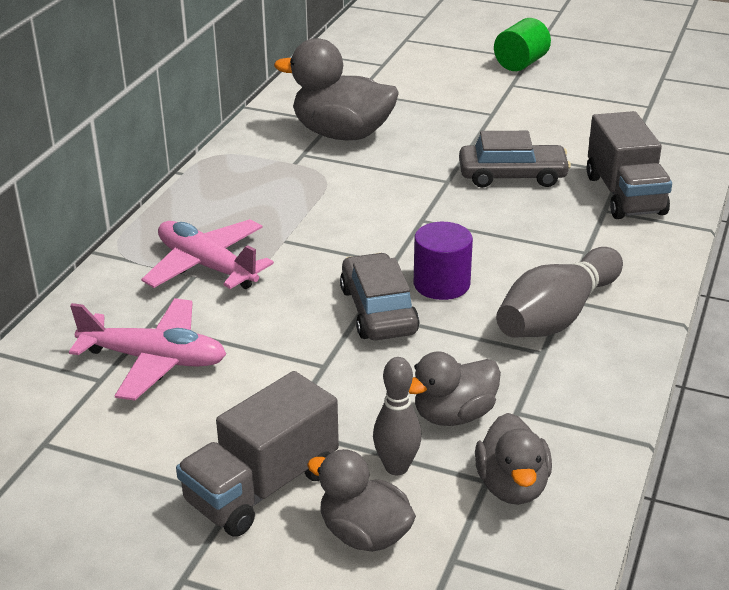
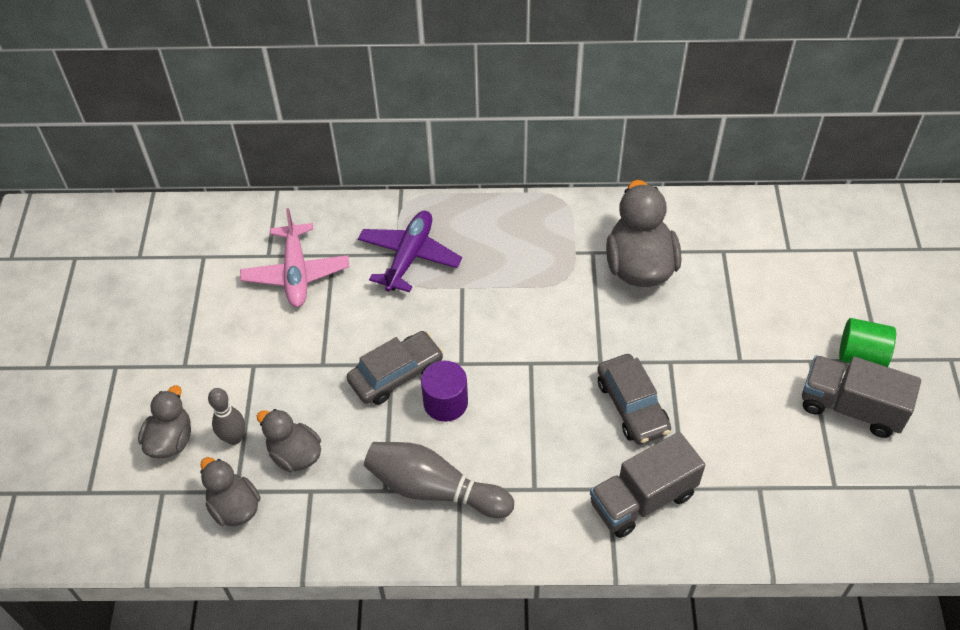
camera: 70 degrees right, 20 degrees up
(207, 266) = (409, 257): pink plane -> purple plane
(262, 487) = (196, 375): grey truck -> grey truck (850, 407)
(512, 486) = (234, 507): grey duck -> grey duck turned 75 degrees clockwise

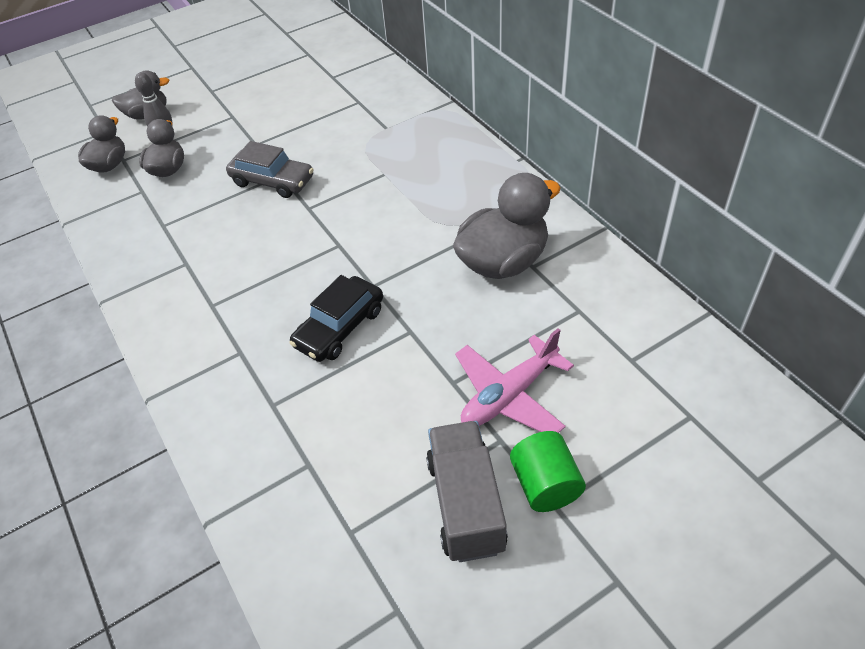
camera: 60 degrees right, 5 degrees down
(296, 273) = (327, 95): pink plane -> pink plane (509, 395)
(409, 257) = (390, 135): purple plane -> none
(434, 489) = (178, 249): grey bowling pin -> none
(445, 402) = (264, 217): purple cylinder -> none
(632, 406) = (339, 327): grey car -> black car
(642, 499) = (242, 380): grey truck -> none

